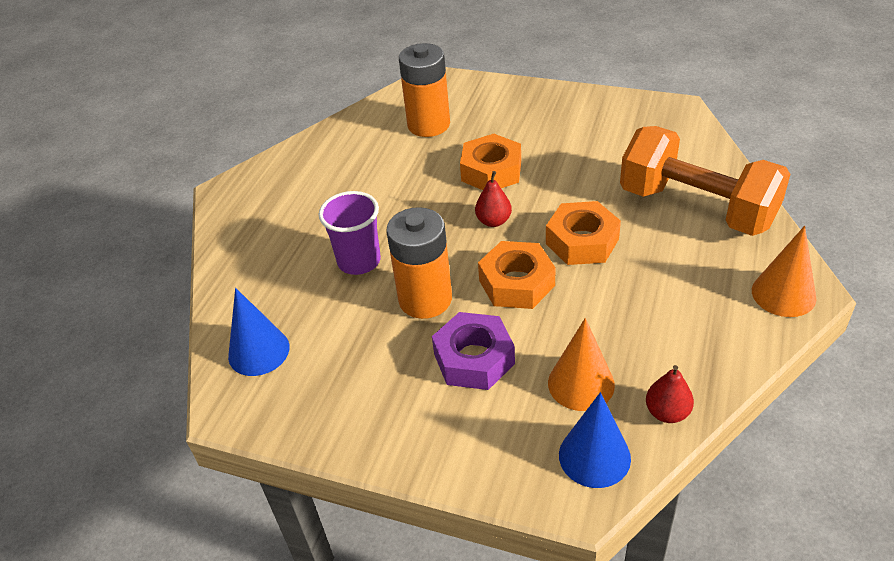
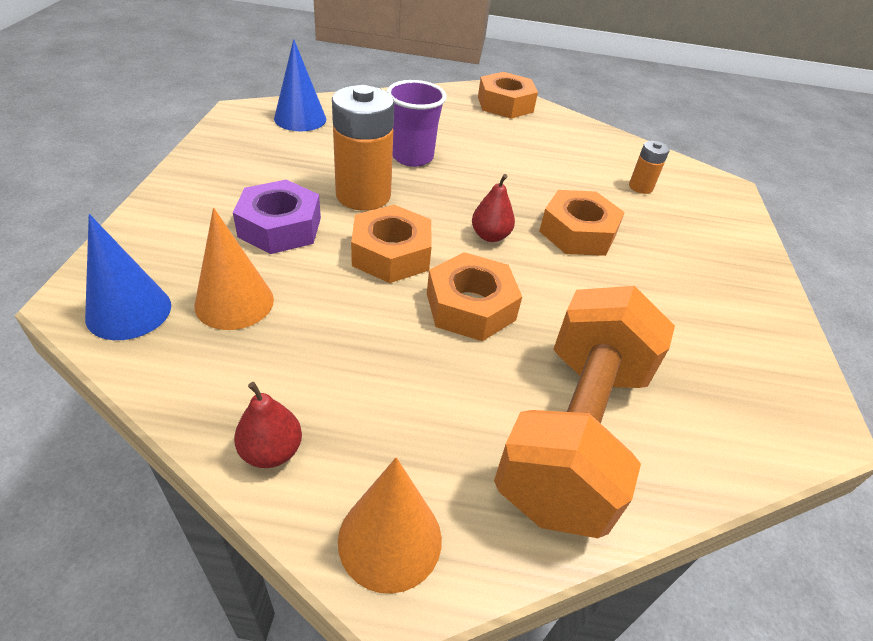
camera: 70 degrees right, 0 degrees up
(262, 184) = (505, 104): none -> orange nut
(428, 125) = (640, 187): orange battery -> orange battery, size x0.49
(667, 412) = (175, 376): red pear -> red pear (271, 451)

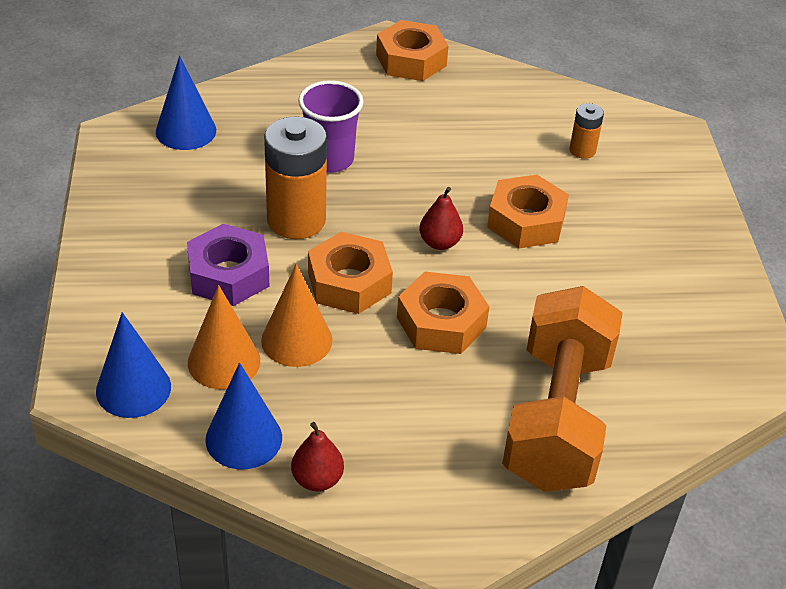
camera: 10 degrees left, 0 degrees up
(213, 385) = (243, 438): none -> blue cone
(390, 539) = (433, 522): orange cone -> orange cone (296, 340)

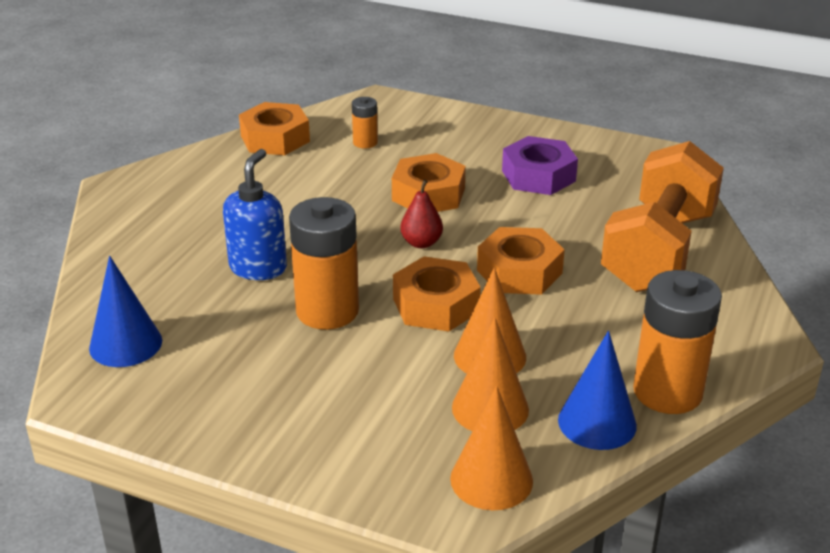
camera: 60 degrees left, 10 degrees down
(133, 388) = (491, 479): blue cone -> orange cone
(228, 274) = (372, 373): purple nut -> purple nut (538, 176)
(317, 479) = (667, 392): red pear -> orange battery
(330, 159) = (258, 268): purple cup -> blue soap dispenser
(411, 60) = (160, 183): orange nut -> orange nut (275, 139)
(557, 418) = (658, 251): orange dumbbell -> orange dumbbell turned 75 degrees clockwise

